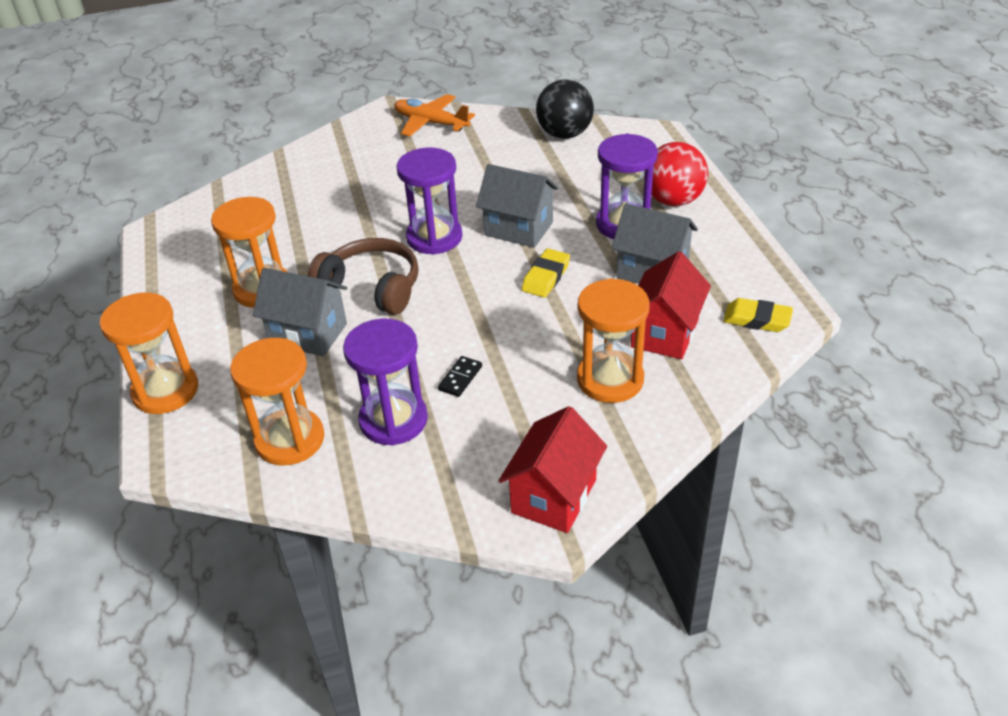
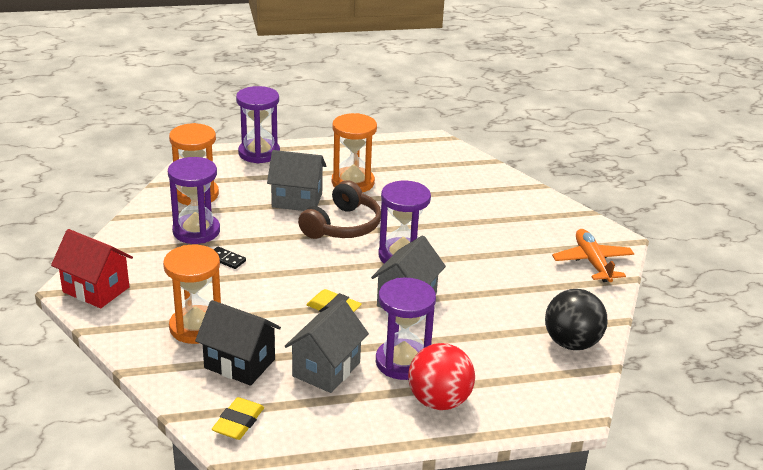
camera: 90 degrees right, 10 degrees down
(165, 391) = (259, 153): orange hourglass -> purple hourglass
(308, 334) = (297, 200): grey house -> grey house turned 75 degrees clockwise
(431, 123) = (592, 262): orange plane -> orange plane turned 45 degrees counterclockwise
(665, 333) = (239, 363): red house -> black house

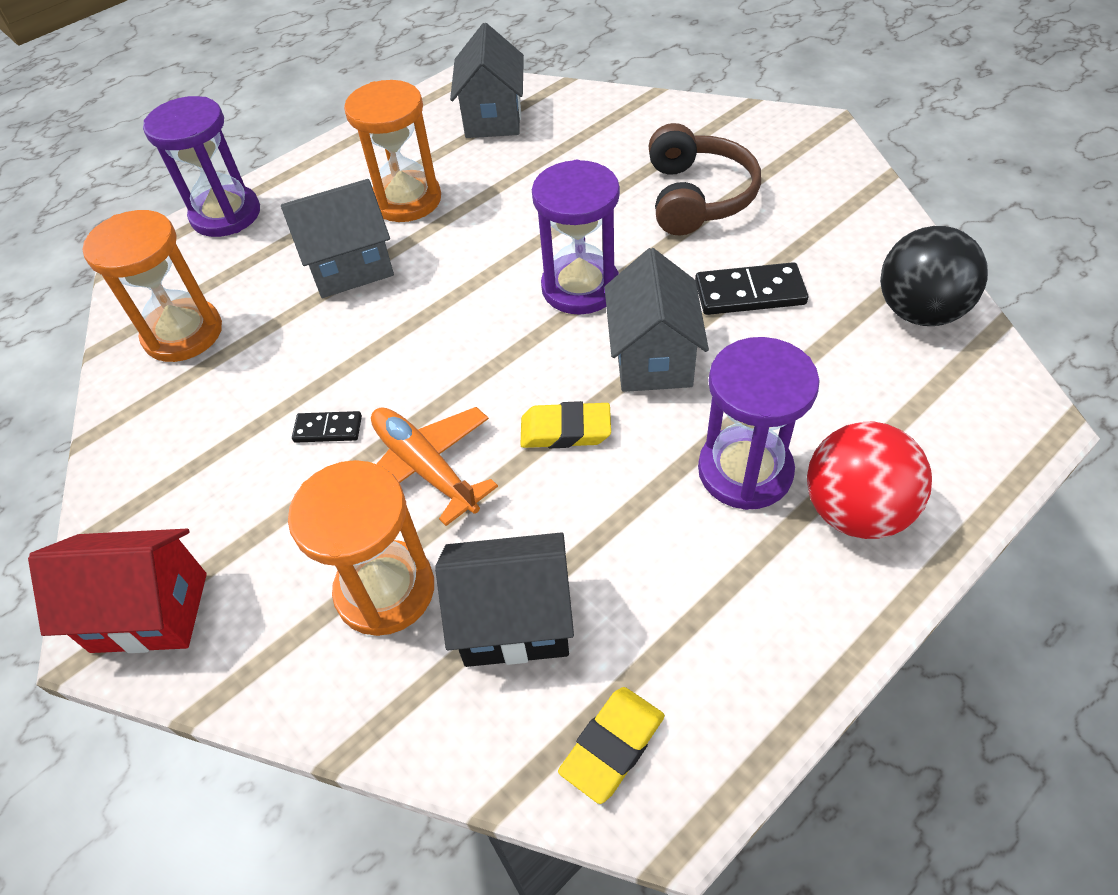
camera: 25 degrees left, 20 degrees up
(196, 231) = (237, 401): purple hourglass -> none
(238, 422) = (612, 746): yellow eraser -> yellow eraser turned 45 degrees clockwise
(326, 369) = (653, 550): grey house -> grey house (493, 118)
(342, 226) = (454, 279): brown headphones -> brown headphones (697, 197)
(488, 296) = (749, 293): none -> black domino
(592, 262) = (822, 174): orange plane -> orange plane (425, 468)

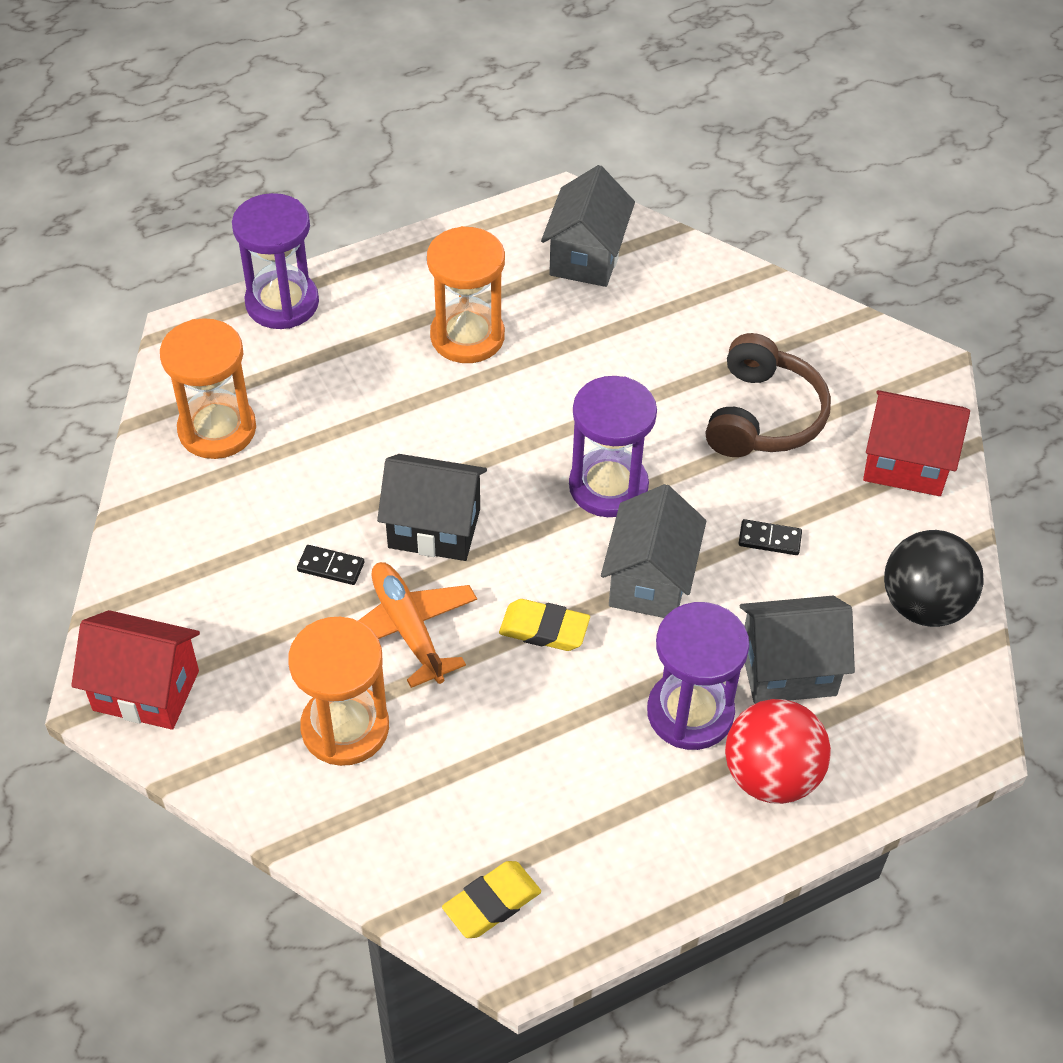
camera: 10 degrees right, 0 degrees up
(350, 268) = (391, 401): grey house -> grey house (788, 670)
(514, 621) = (445, 785): black house -> black house (434, 528)
(749, 293) = (769, 539): black domino -> black domino, size x0.58
(840, 203) = (905, 464): none -> red house

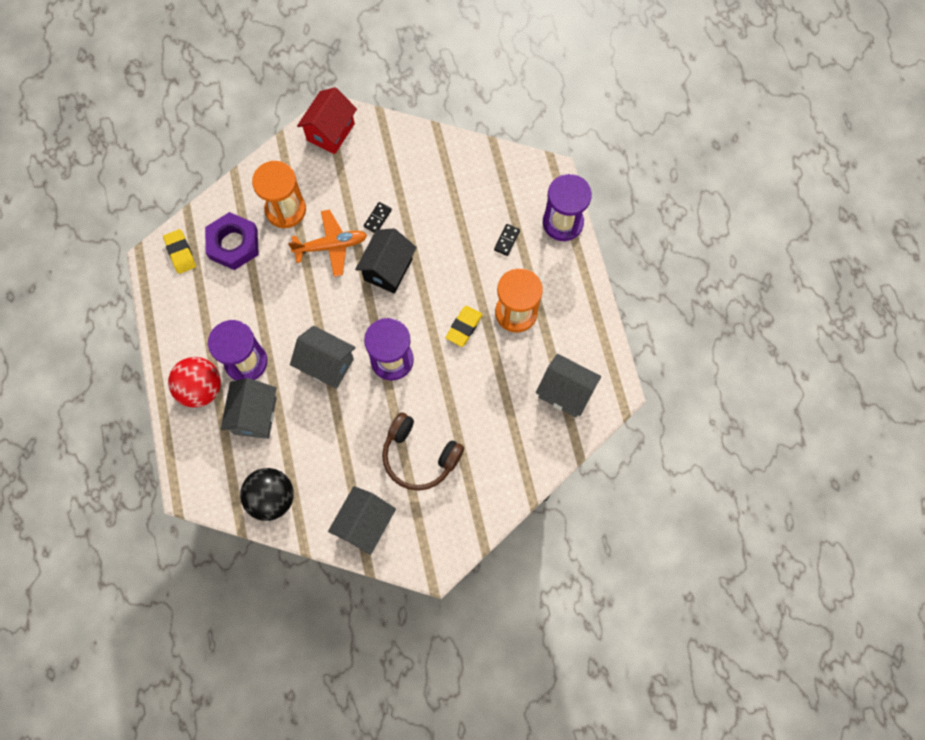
camera: 105 degrees right, 20 degrees up
(217, 429) = (479, 179): orange hourglass -> none
(445, 804) = (233, 244): none -> purple nut
(544, 629) = (313, 307): yellow eraser -> yellow eraser (464, 327)
(769, 539) = (335, 432): black domino -> black domino (507, 240)
(905, 464) = (365, 524): red house -> grey house

